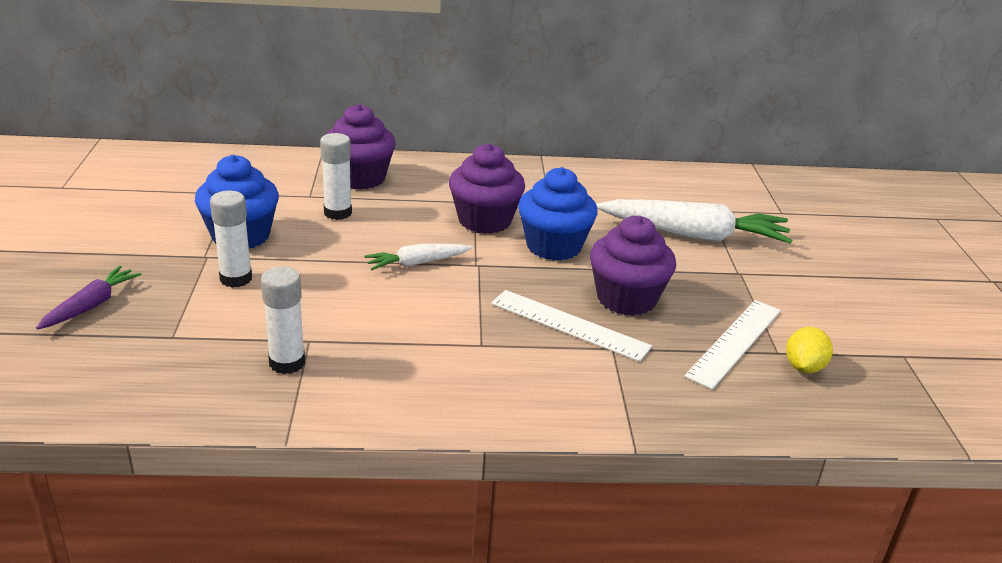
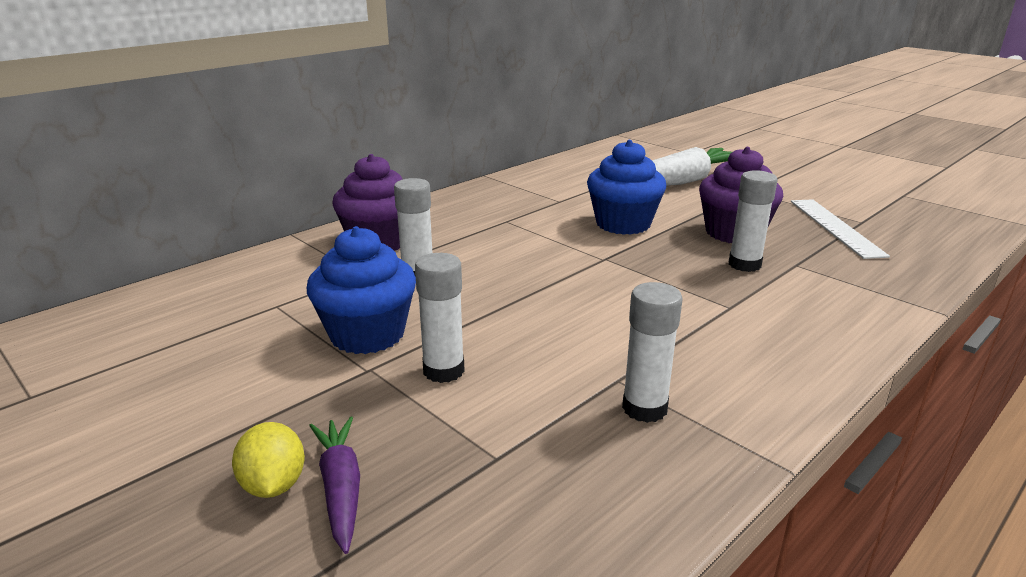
camera: 40 degrees left, 5 degrees down
(416, 263) = (563, 279): white carrot -> none
(484, 220) = (542, 229): purple cupcake -> none
(569, 325) = (744, 264): white ruler -> white glue stick
(803, 367) = (889, 222): yellow lemon -> yellow lemon (274, 485)

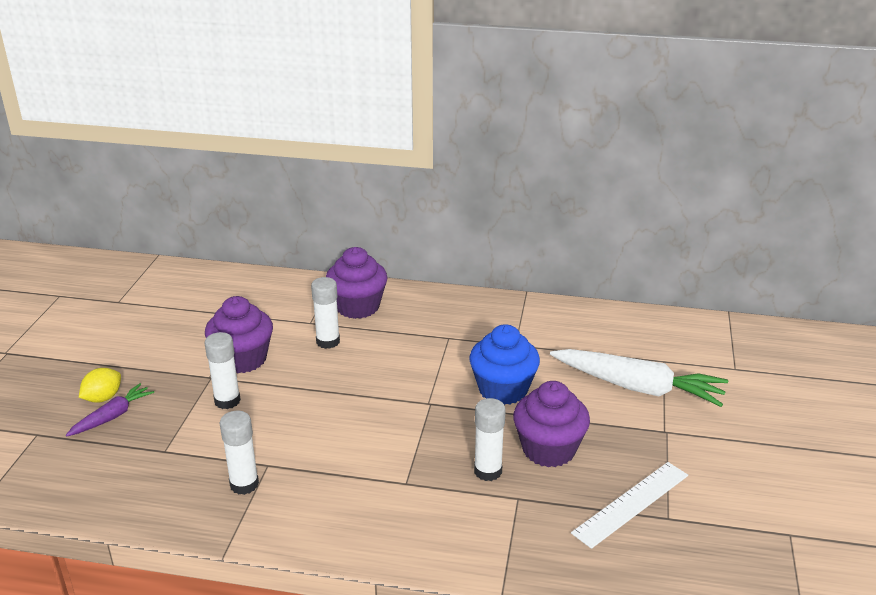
camera: 55 degrees right, 5 degrees up
(367, 334) = (243, 359): blue cupcake -> purple cupcake

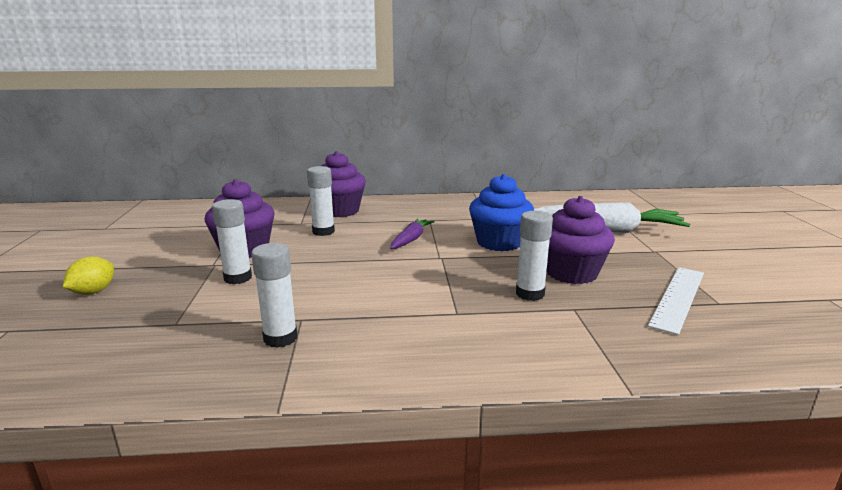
camera: 15 degrees left, 10 degrees down
(112, 416) = (106, 304): purple carrot -> purple carrot (411, 239)

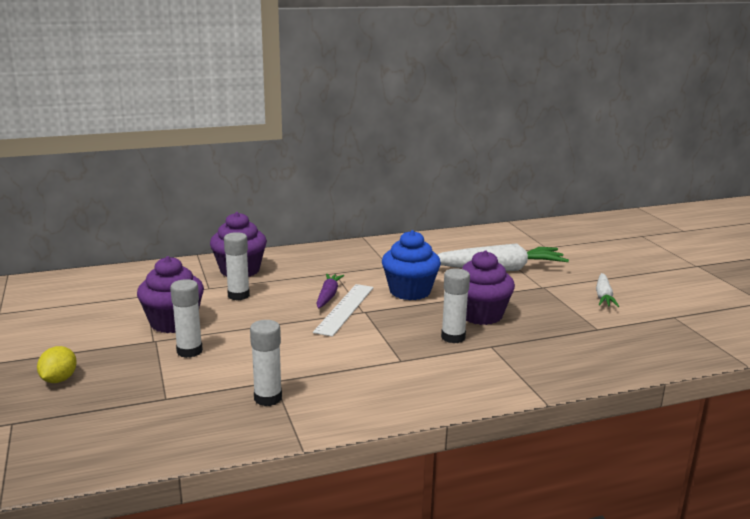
camera: 15 degrees left, 0 degrees up
(678, 298) = (567, 328): white ruler -> white ruler (344, 309)
(730, 267) = (603, 296): none -> white carrot

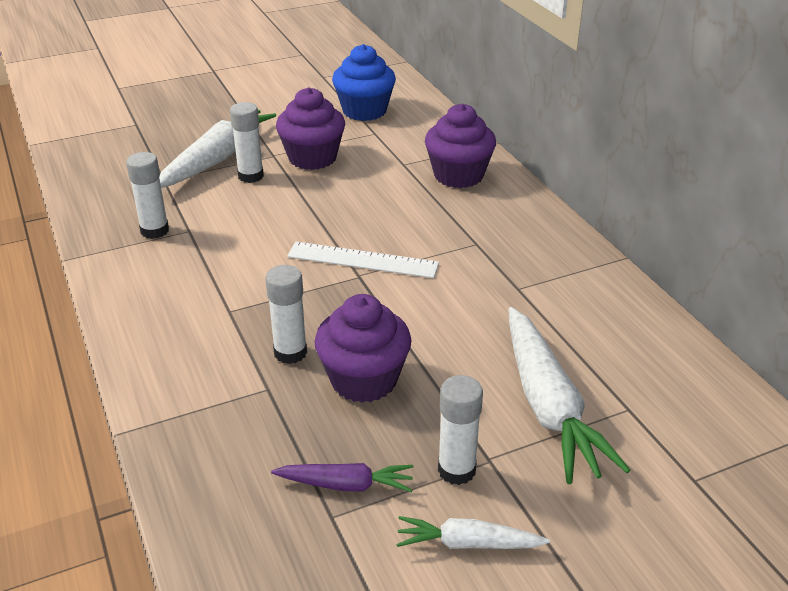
camera: 85 degrees right, 15 degrees up
(59, 379) = (200, 127): yellow lemon -> none
(142, 368) = (217, 159): none -> white carrot
(238, 295) = (386, 184): white glue stick -> white glue stick (456, 470)
(328, 296) = (399, 244): purple carrot -> purple carrot (346, 485)
(410, 291) = (430, 311): blue cupcake -> blue cupcake (364, 111)

